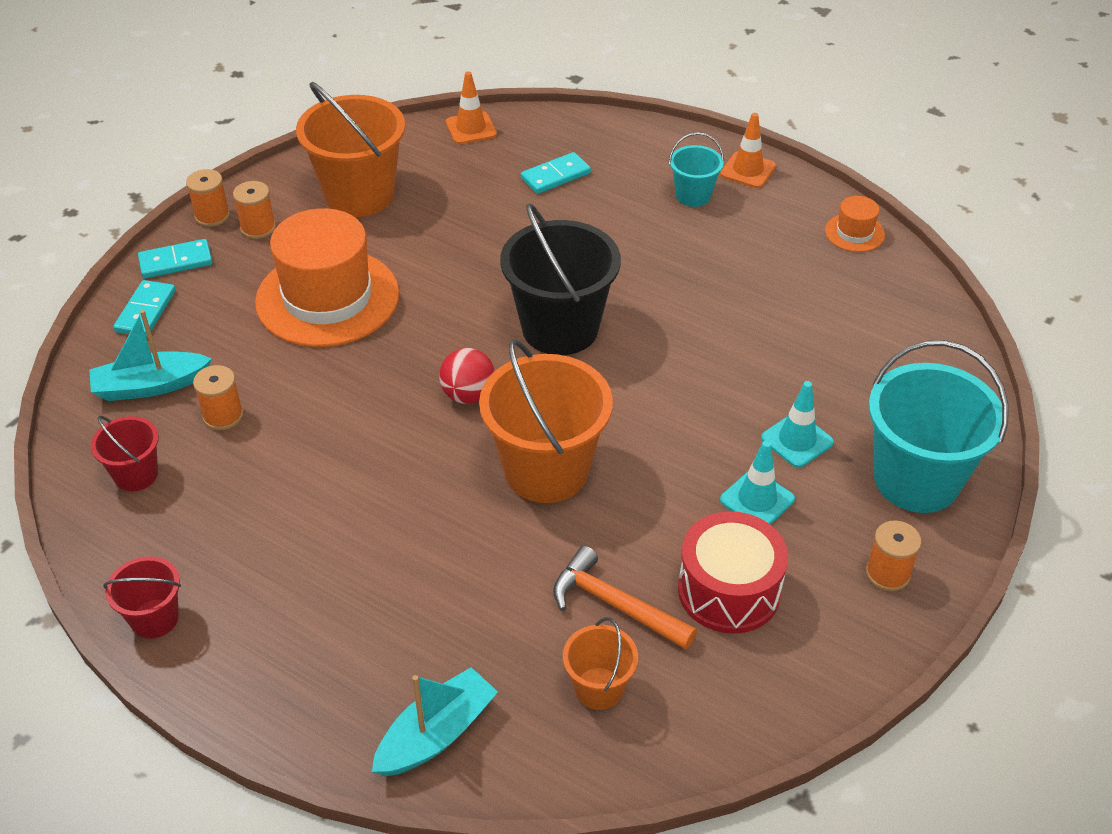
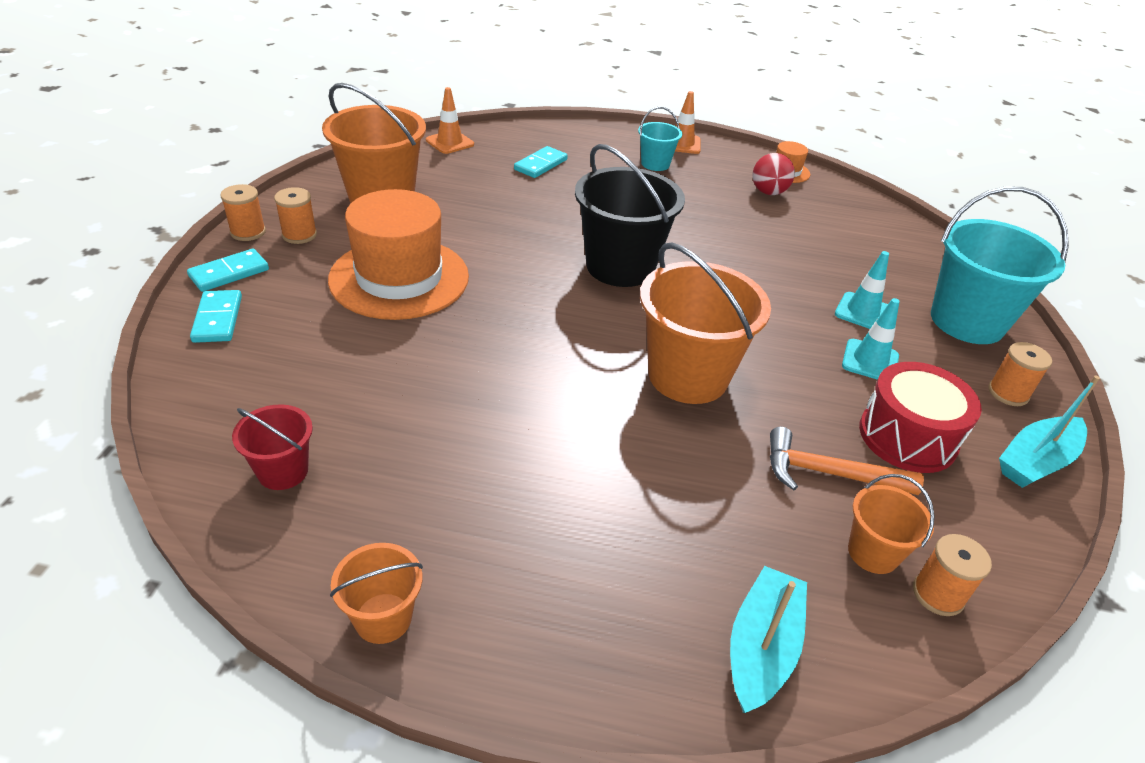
camera: 25 degrees left, 5 degrees down
(150, 386) = (256, 384): turquoise boat -> turquoise boat (1036, 461)
(154, 618) = (383, 618): red bucket -> orange bucket
(223, 416) = (351, 395): orange spool -> orange spool (938, 594)
(468, 395) = (578, 330): red ball -> red ball (768, 192)

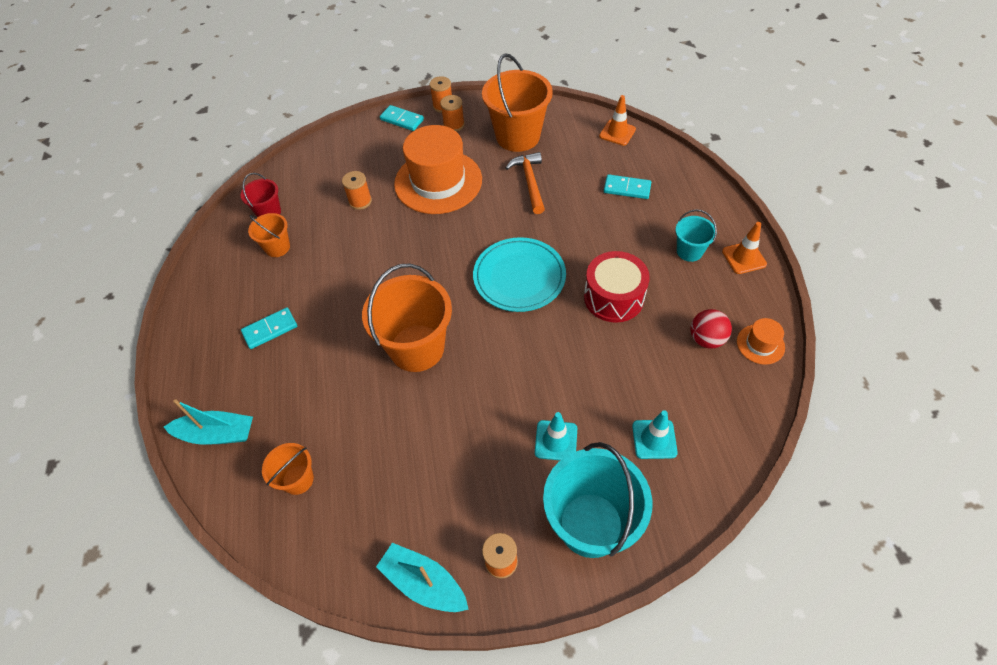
camera: 75 degrees right, 15 degrees up
(218, 319) = (362, 136): turquoise domino -> turquoise domino (270, 329)
(383, 618) = (198, 284): orange bucket -> orange bucket (277, 247)
(620, 267) = (519, 277): black bucket -> turquoise plate
(829, 473) = (357, 445): orange hammer -> orange hammer (530, 182)
(870, 361) = (491, 454): turquoise traffic cone -> turquoise traffic cone (654, 439)
(907, 437) = (413, 489): red drum -> red drum (613, 297)
(938, 594) = (276, 519): orange spool -> orange spool (360, 201)

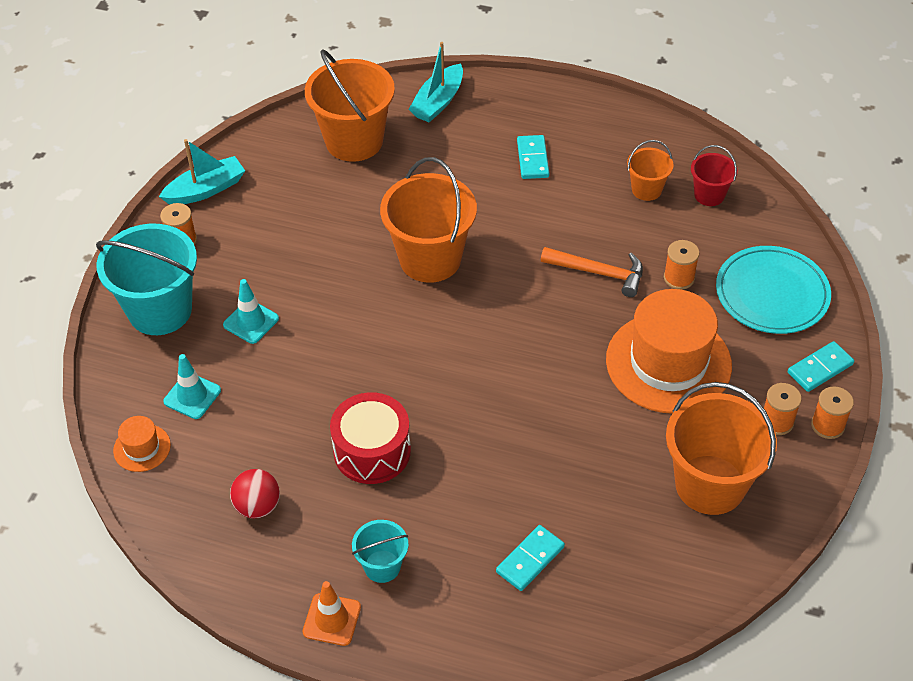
camera: 115 degrees right, 5 degrees down
(298, 479) = (354, 141): orange bucket -> orange bucket, size x1.97
(519, 277) = (461, 378): turquoise plate -> turquoise plate (772, 293)
(530, 182) = (609, 457): orange hammer -> orange hammer (598, 273)
(617, 133) = (648, 611): orange traffic cone -> none
(760, 344) = (213, 553): orange hat -> orange hat (142, 448)

